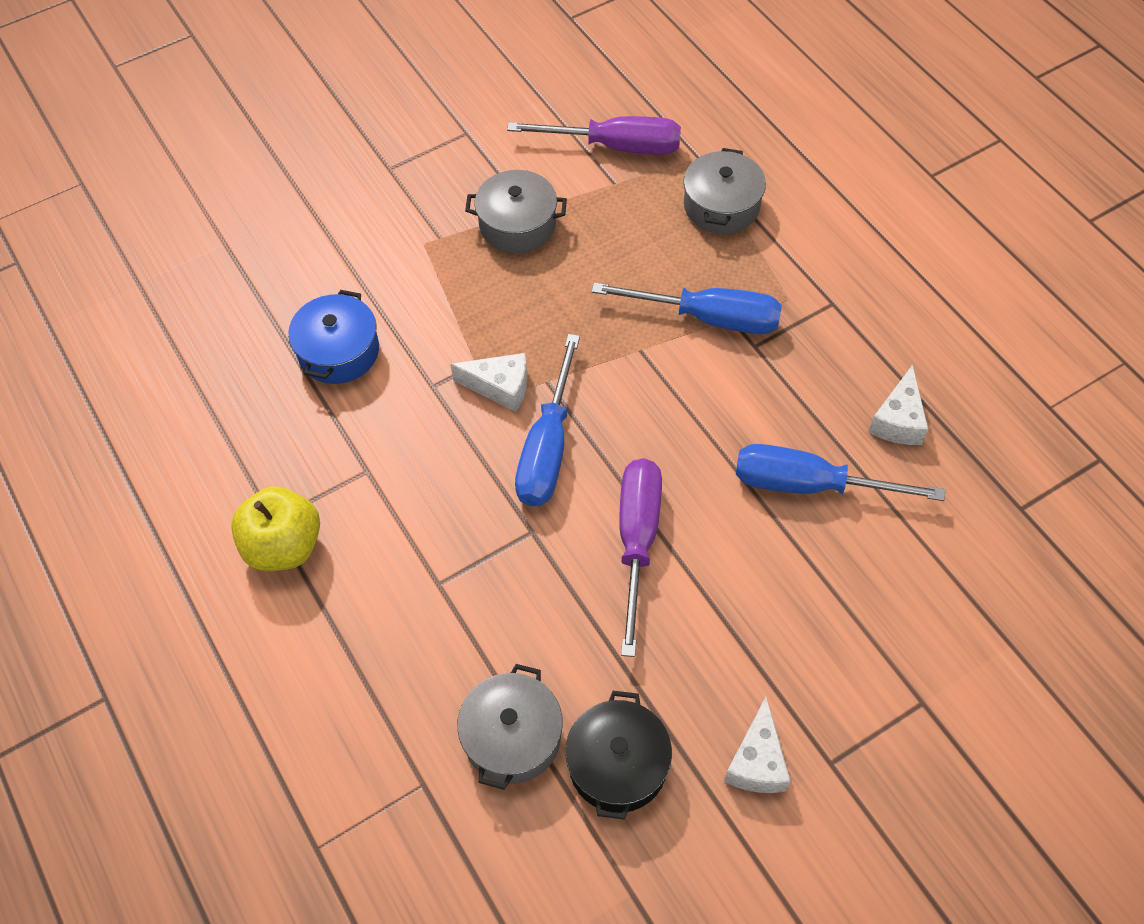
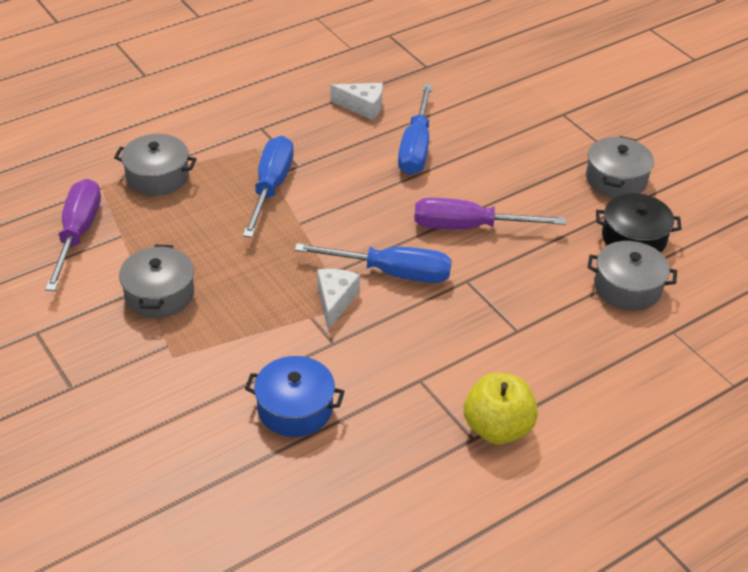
camera: 95 degrees left, 15 degrees down
(757, 761) = (616, 179): white cheese -> grey pot

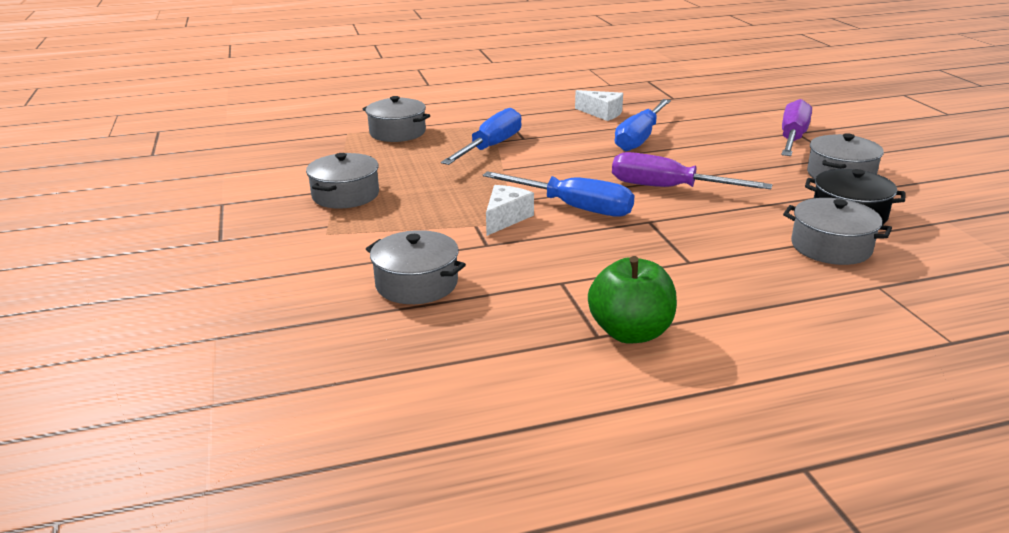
camera: 20 degrees right, 15 degrees down
(78, 234) = (306, 155): purple screwdriver -> purple screwdriver (792, 138)
(295, 408) = (416, 284): blue pot -> grey pot
(497, 428) = (630, 332): yellow apple -> green apple

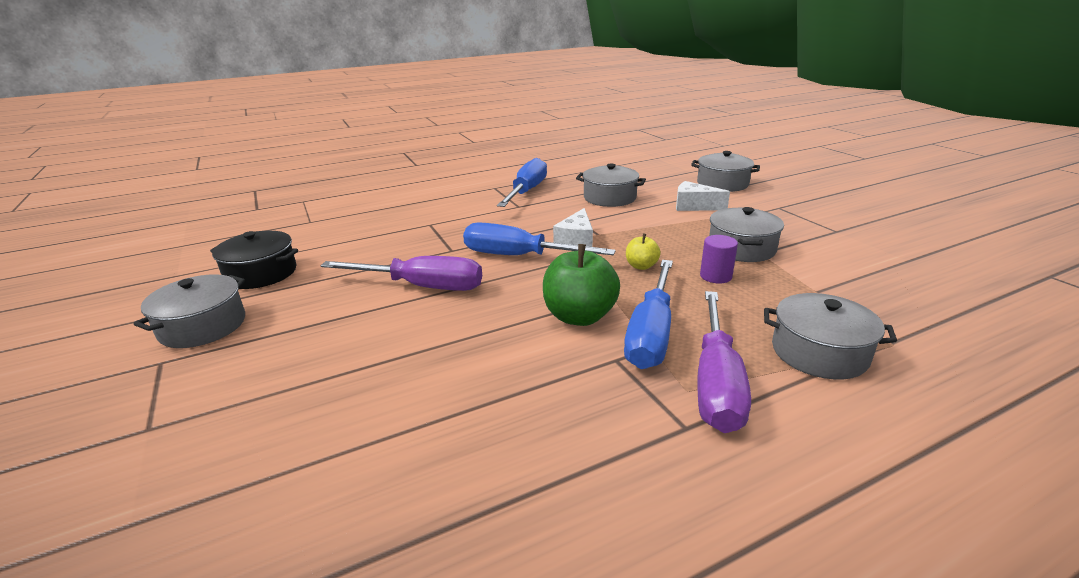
camera: 170 degrees right, 0 degrees up
(403, 175) = (715, 276): none -> purple cylinder
(458, 188) = (641, 266): none -> yellow apple
(602, 113) = (494, 465): white cheese -> white cheese (694, 206)
(630, 332) = (476, 190): green apple -> green apple (579, 316)
(640, 138) = (433, 379): blue screwdriver -> blue screwdriver (527, 191)
(792, 138) = (176, 408): purple screwdriver -> purple screwdriver (716, 382)
(831, 247) = (313, 243): grey pot -> grey pot (722, 184)

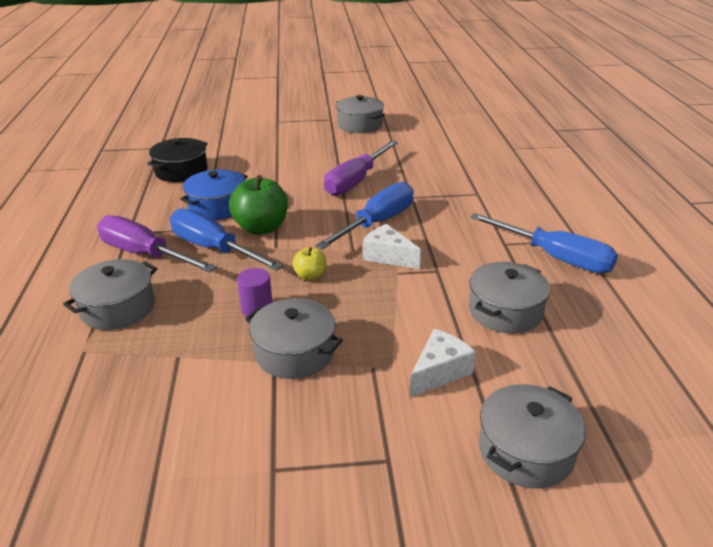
camera: 110 degrees right, 5 degrees up
(261, 273) = (419, 135): black pot -> black pot (181, 171)
(550, 369) = (217, 207): none -> blue pot

